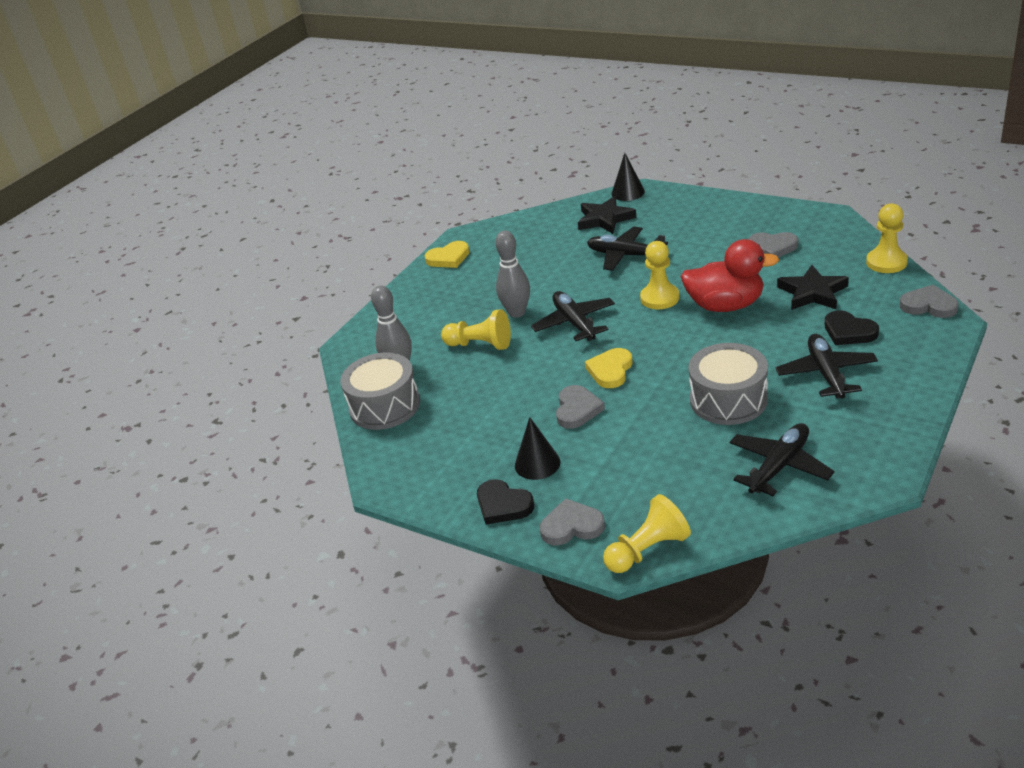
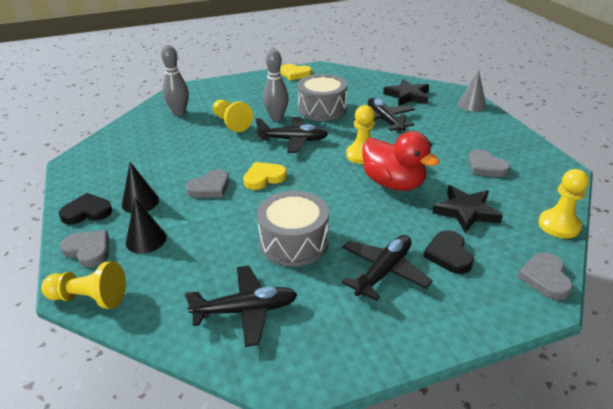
camera: 35 degrees right, 0 degrees up
(385, 406) = (141, 126): grey drum -> grey drum (322, 109)
(503, 505) = (87, 212): black heart -> black heart turned 90 degrees clockwise
(574, 323) = (293, 140): black plane -> black plane turned 75 degrees clockwise
(628, 192) = (446, 88): black cone -> black cone (146, 240)
(676, 197) = (471, 105): none -> grey cone
(928, 305) = (545, 278): grey heart -> grey heart turned 150 degrees counterclockwise

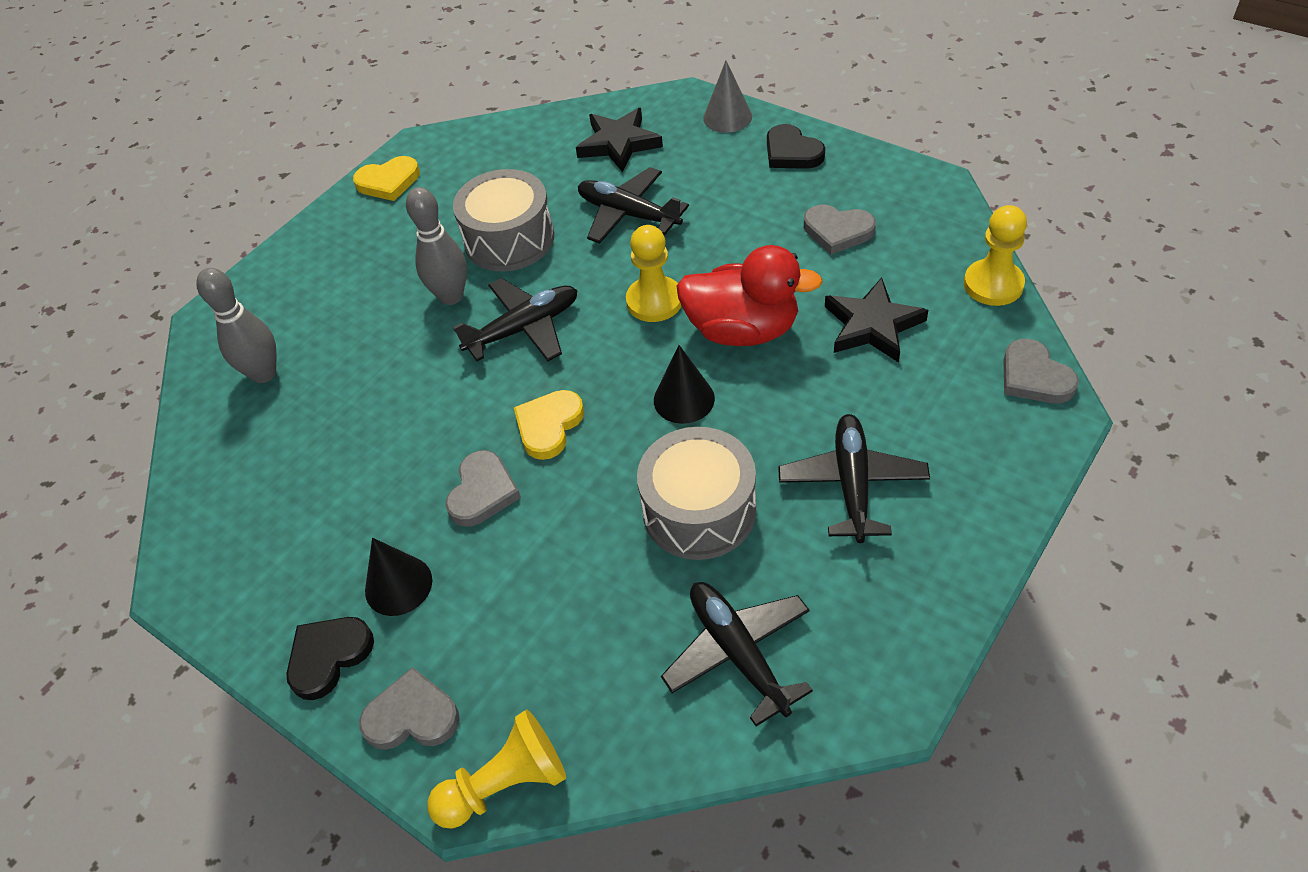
camera: 30 degrees left, 15 degrees up
(146, 240) = (482, 641): black cone -> black cone (684, 399)
(231, 123) = (385, 347): yellow pawn -> none
(246, 310) = (738, 653): black plane -> black plane turned 75 degrees counterclockwise
(448, 254) = (905, 408): black heart -> black heart (792, 152)

